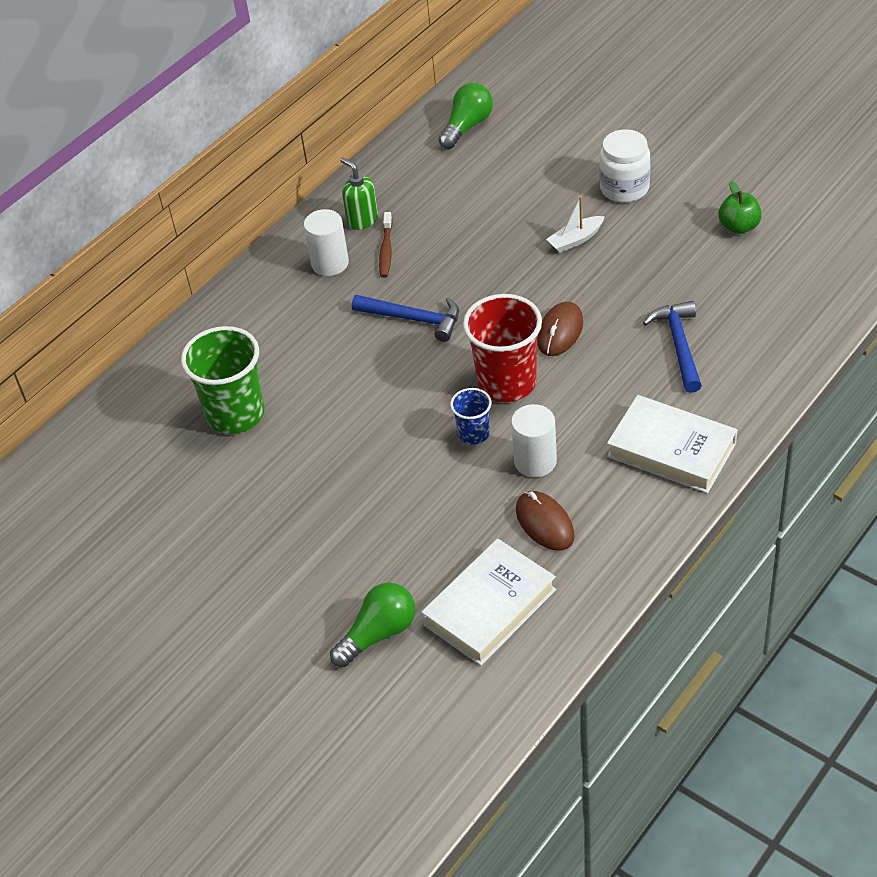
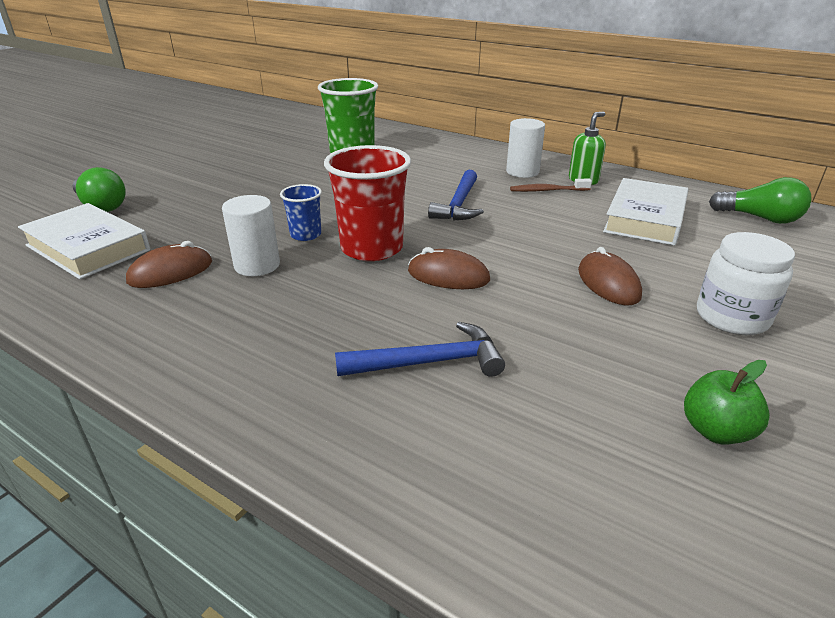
camera: 80 degrees right, 15 degrees down
(575, 240) = (608, 283): white boat -> brown mouse
(671, 450) = (238, 354): white book -> white book (645, 218)

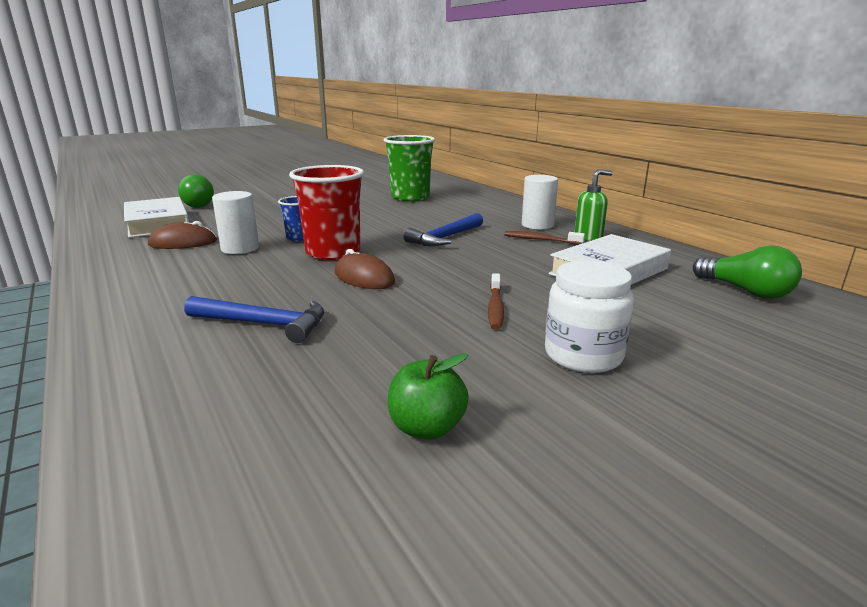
camera: 25 degrees right, 10 degrees down
(608, 283) = (495, 307): brown mouse -> brown toothbrush

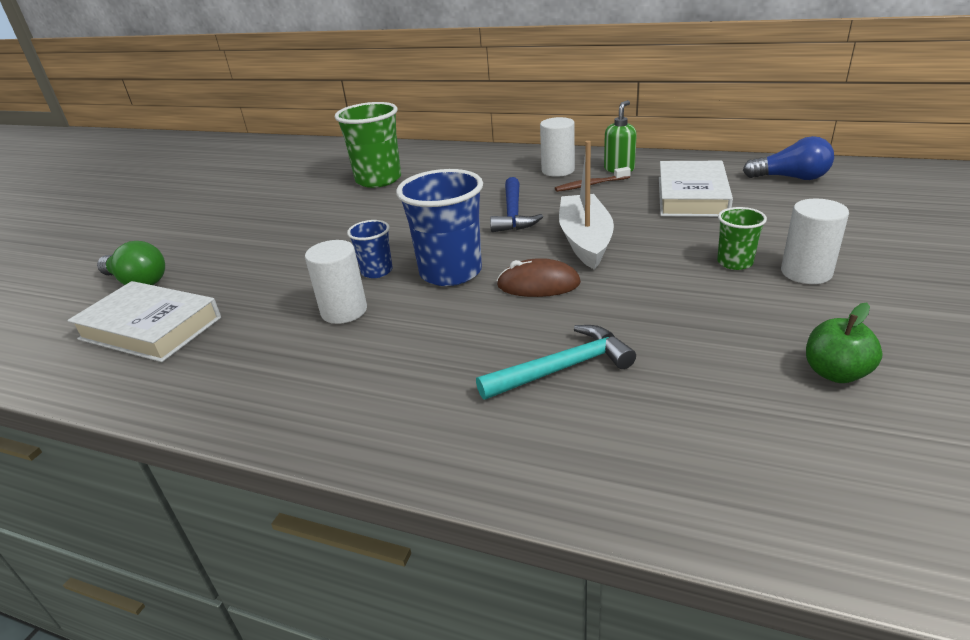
camera: 35 degrees left, 10 degrees up
(183, 243) = (257, 335): brown mouse -> none
(264, 324) = (562, 368): blue hammer -> turquoise hammer
(333, 252) = (450, 272): red cup -> blue cup
(455, 267) = (585, 240): none -> white boat
(495, 307) = (687, 263): brown toothbrush -> none
(535, 323) = (735, 262): none -> green cup
(583, 355) = (806, 272): white jar -> white cylinder
(745, 291) = (791, 178): green light bulb -> blue light bulb

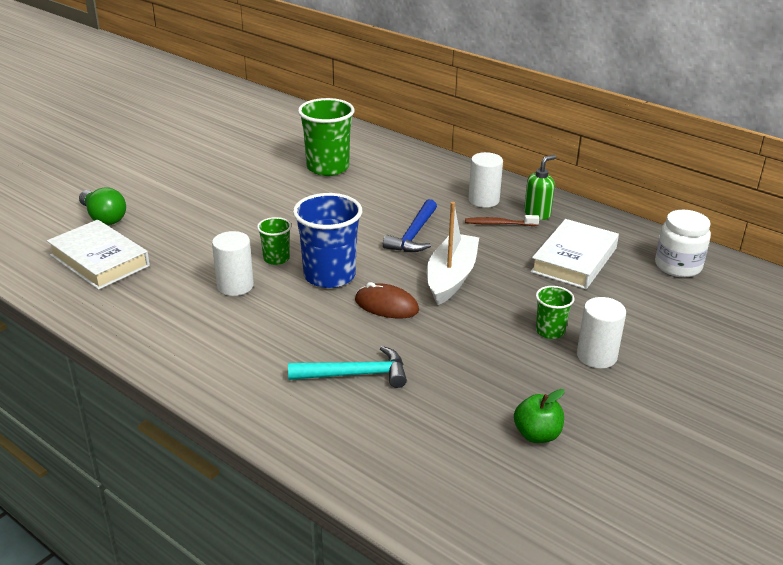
camera: 15 degrees right, 0 degrees up
(377, 271) = (276, 259): blue cup -> green cup
(791, 178) = (678, 266): blue light bulb -> white jar

